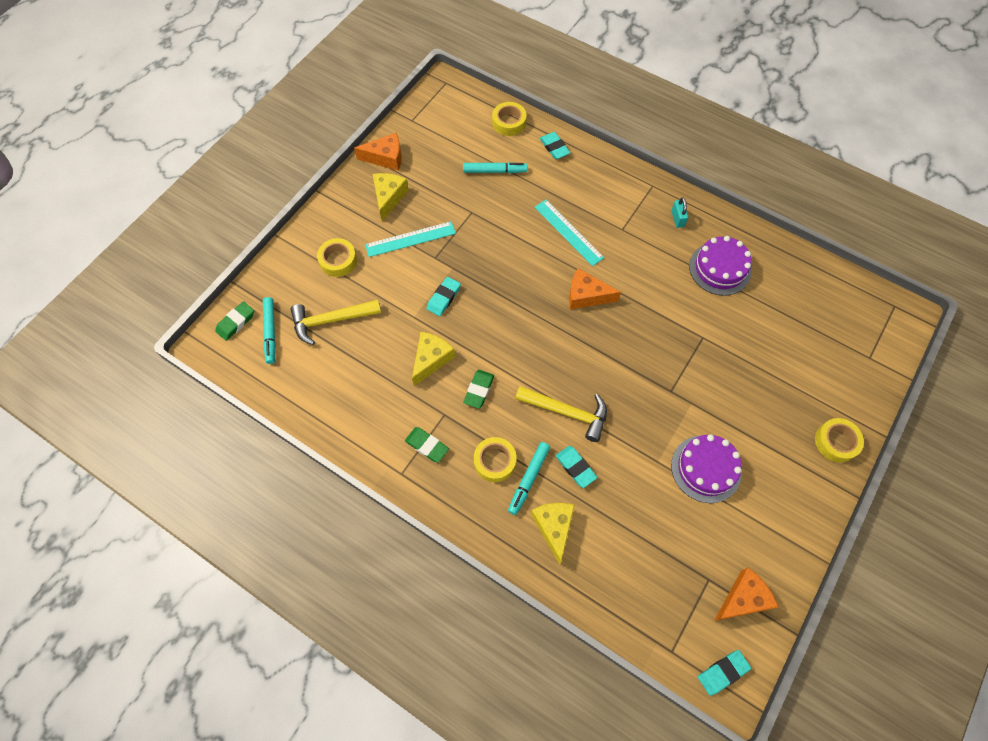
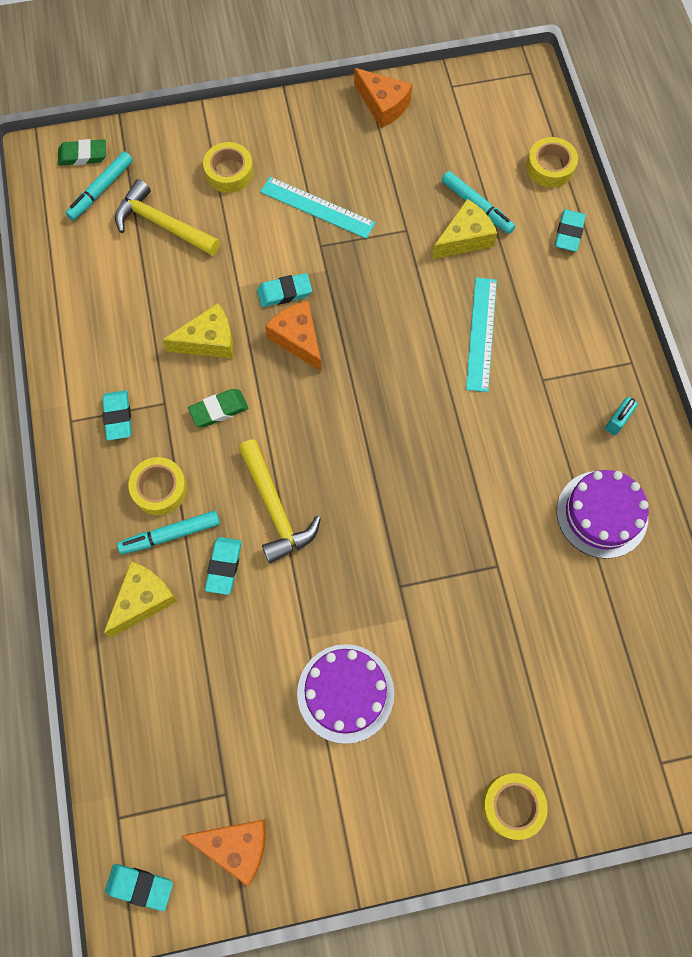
camera: 45 degrees right, 5 degrees up
(388, 197) = (342, 148): yellow cheese -> yellow cheese (464, 238)
(427, 446) = (118, 417): green eraser -> turquoise eraser
(586, 295) = (425, 414): orange cheese -> orange cheese (298, 339)

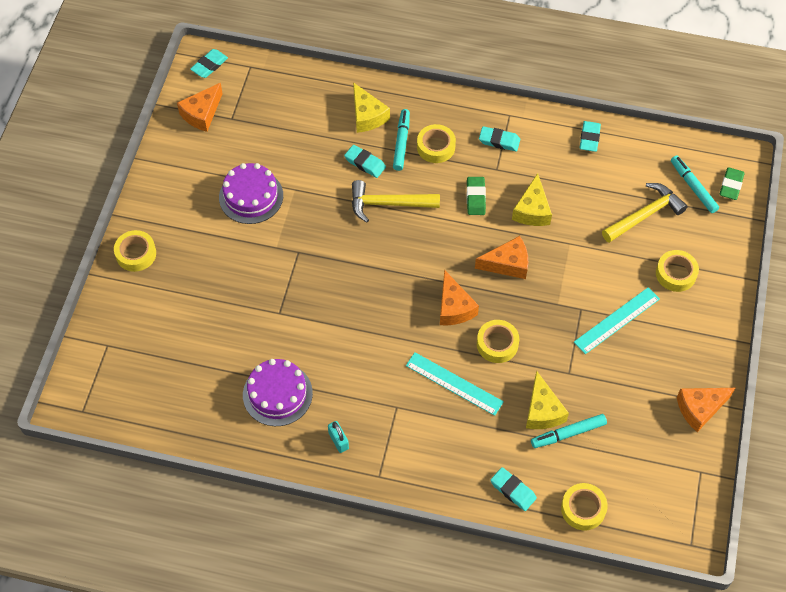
camera: 115 degrees right, 10 degrees down
(284, 292) = (550, 270): turquoise eraser -> turquoise eraser (589, 138)
(385, 372) = (454, 307): none -> orange cheese
(409, 310) = (497, 344): none -> yellow tape

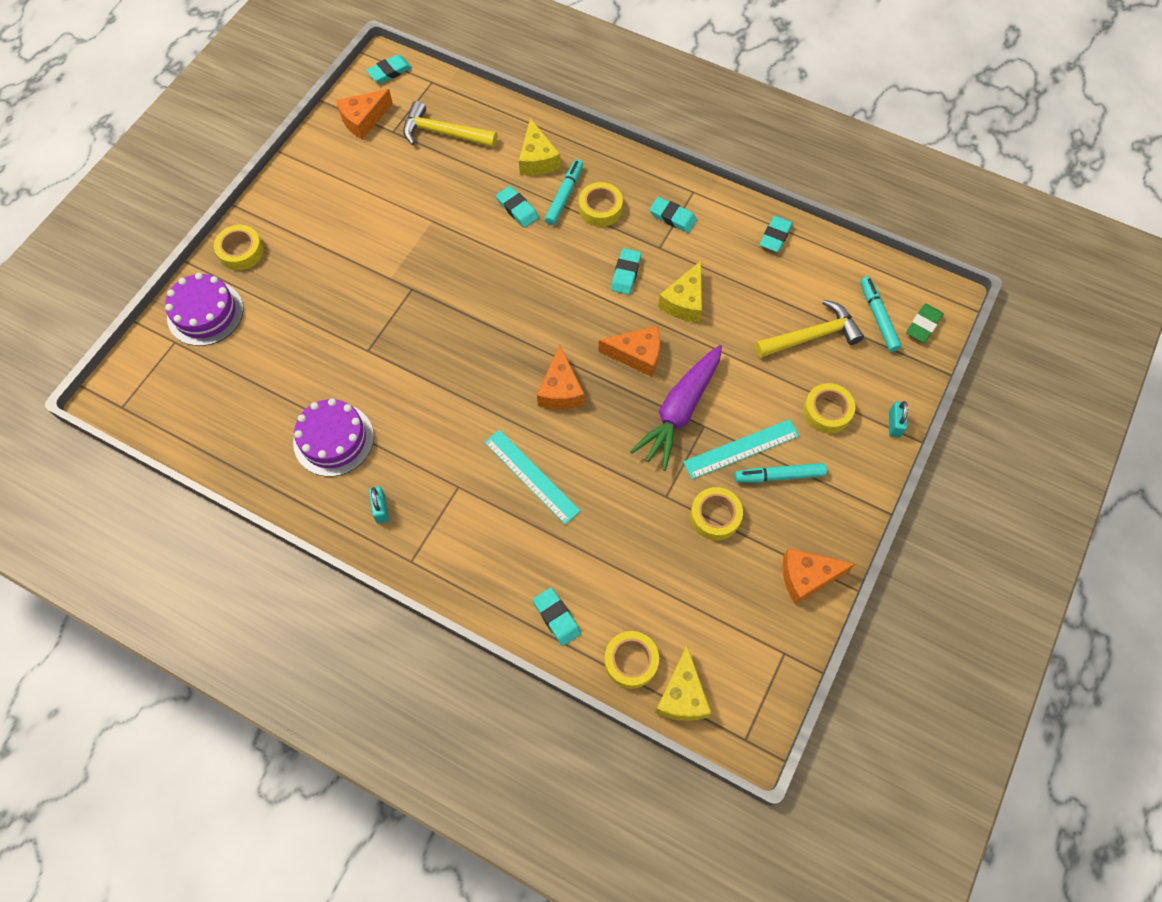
camera: 15 degrees right, 5 degrees up
(251, 196) = (383, 218): purple cake -> purple cake (205, 313)
(388, 204) = (527, 259): yellow hammer -> yellow hammer (443, 133)
(475, 198) = (625, 273): green eraser -> turquoise eraser
(497, 344) = (595, 443): yellow tape -> yellow tape (715, 516)
(542, 411) = (621, 533): yellow cheese -> yellow cheese (682, 695)
(557, 302) = (680, 411): none -> purple carrot
(568, 433) = (642, 567): turquoise marker -> turquoise marker (779, 476)
(731, 271) = (894, 424): none -> turquoise padlock

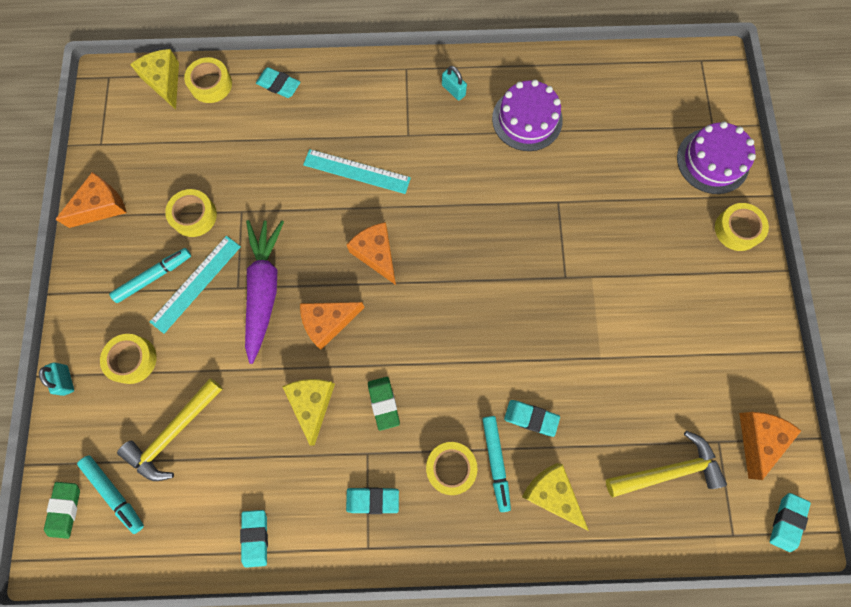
camera: 150 degrees right, 10 degrees up
(625, 273) = (384, 403): turquoise eraser -> green eraser

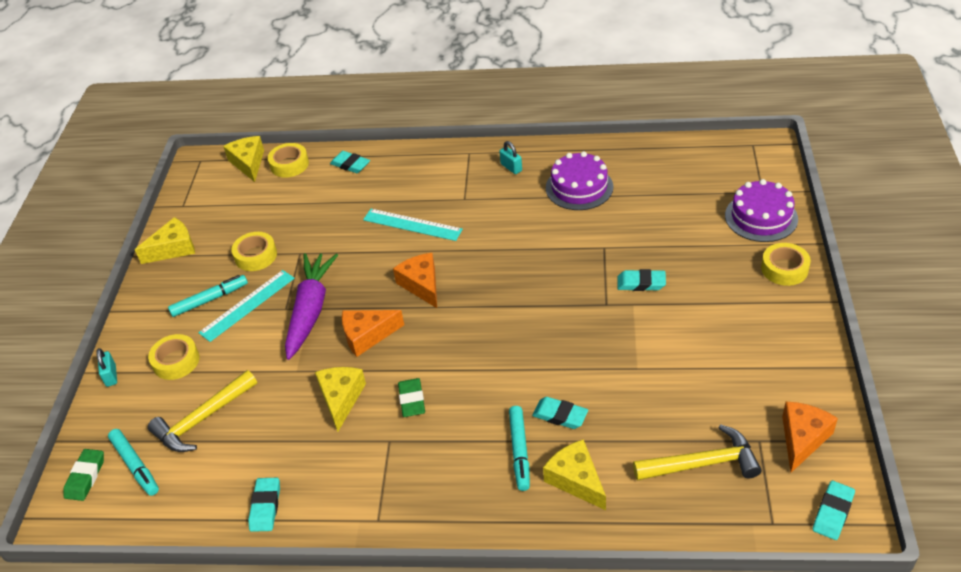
camera: 10 degrees right, 30 degrees down
(101, 206) = (173, 248): orange cheese -> yellow cheese
(372, 500) = (389, 479): turquoise eraser -> turquoise eraser (641, 283)
(451, 467) = (472, 454): yellow tape -> none

